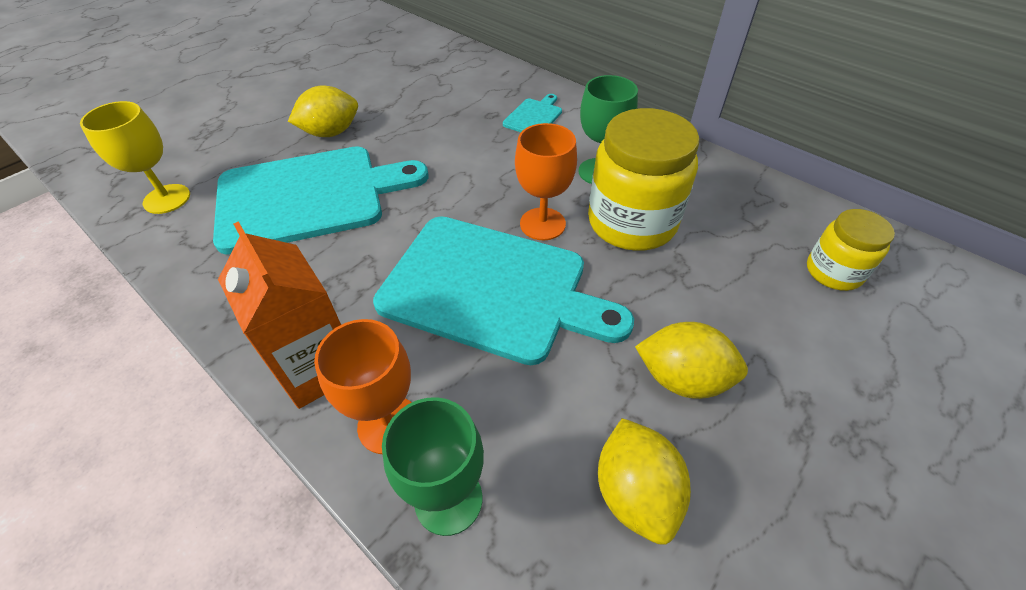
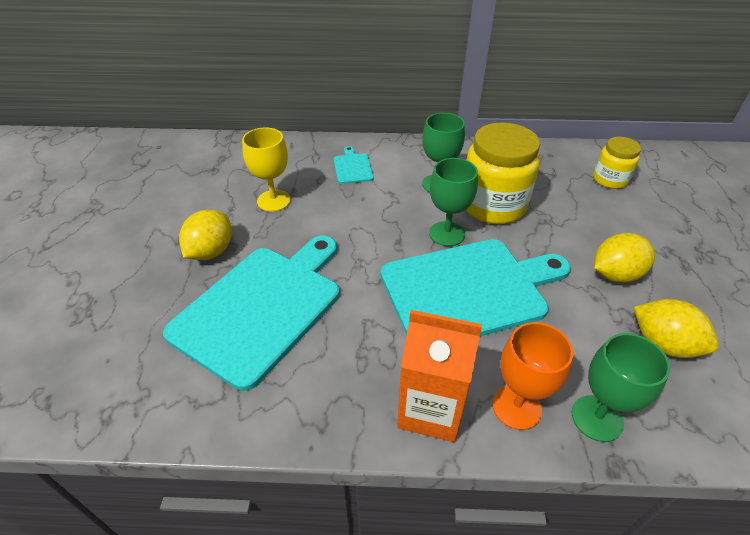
camera: 40 degrees left, 5 degrees down
(167, 199) = (128, 384): yellow goblet -> yellow goblet (274, 200)
(542, 224) = (447, 234): orange goblet -> green goblet

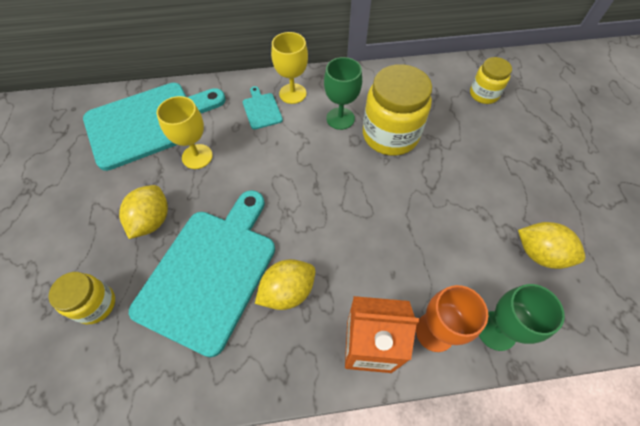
camera: 10 degrees left, 15 degrees up
(130, 320) = (96, 304): none -> yellow jar
(389, 157) = (292, 93): none -> yellow goblet
(447, 234) = (355, 171): green goblet -> none
(468, 290) = (382, 226): turquoise cutting board -> turquoise cutting board (149, 123)
(615, 274) = (497, 192): yellow lemon -> yellow lemon (287, 291)

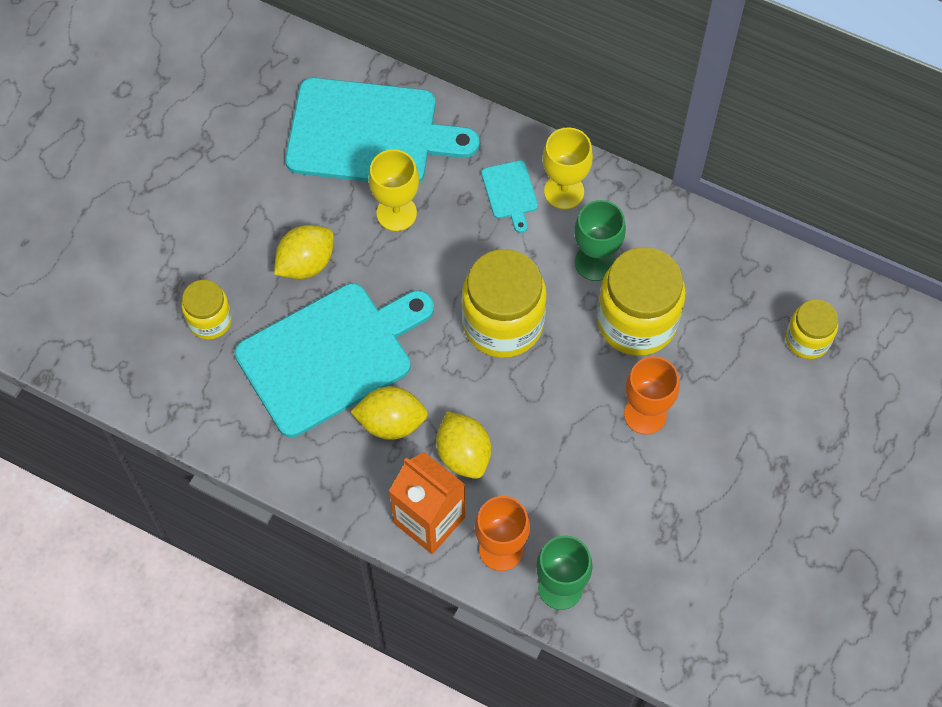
camera: 35 degrees right, 5 degrees up
(261, 109) = (510, 192): turquoise cutting board -> turquoise cutting board turned 150 degrees clockwise
(314, 181) = (503, 323): none -> yellow jar
(441, 182) = (645, 414): none -> orange goblet
(540, 253) = (677, 554): yellow lemon -> yellow lemon (463, 454)

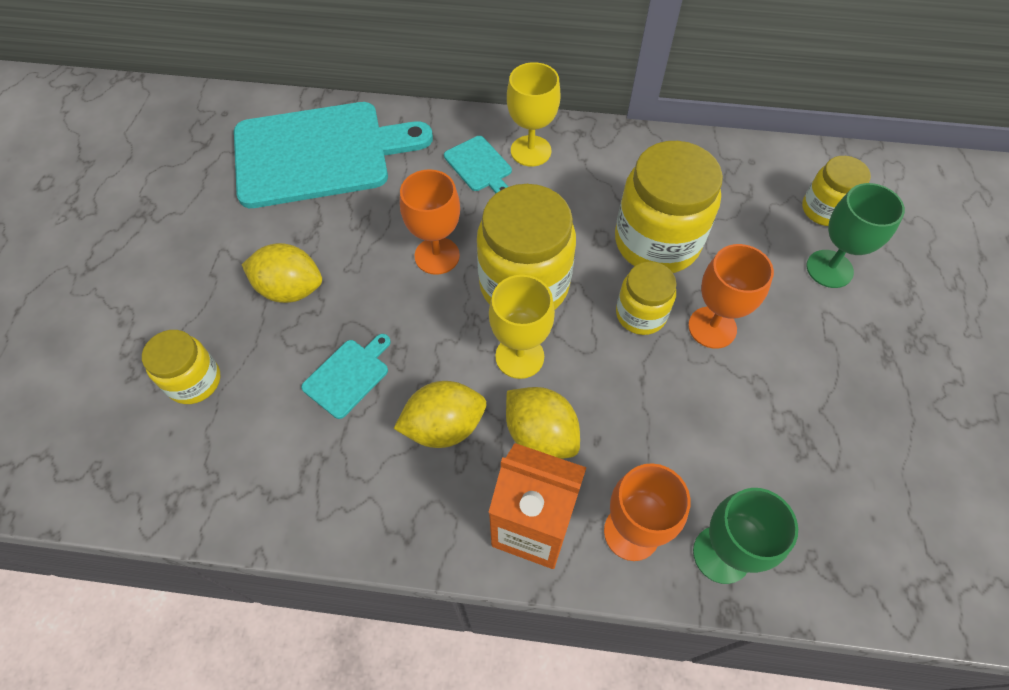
camera: 20 degrees left, 5 degrees down
(306, 263) = (290, 289): yellow lemon -> yellow lemon turned 75 degrees clockwise
(330, 356) = (348, 376): turquoise cutting board -> turquoise cutting board, size x0.41
(396, 213) = (372, 214): yellow goblet -> yellow goblet (519, 356)
(439, 272) = (437, 256): none -> orange goblet
(590, 383) = (640, 314): none -> yellow jar
(595, 262) = (589, 202): green goblet -> green goblet (829, 269)

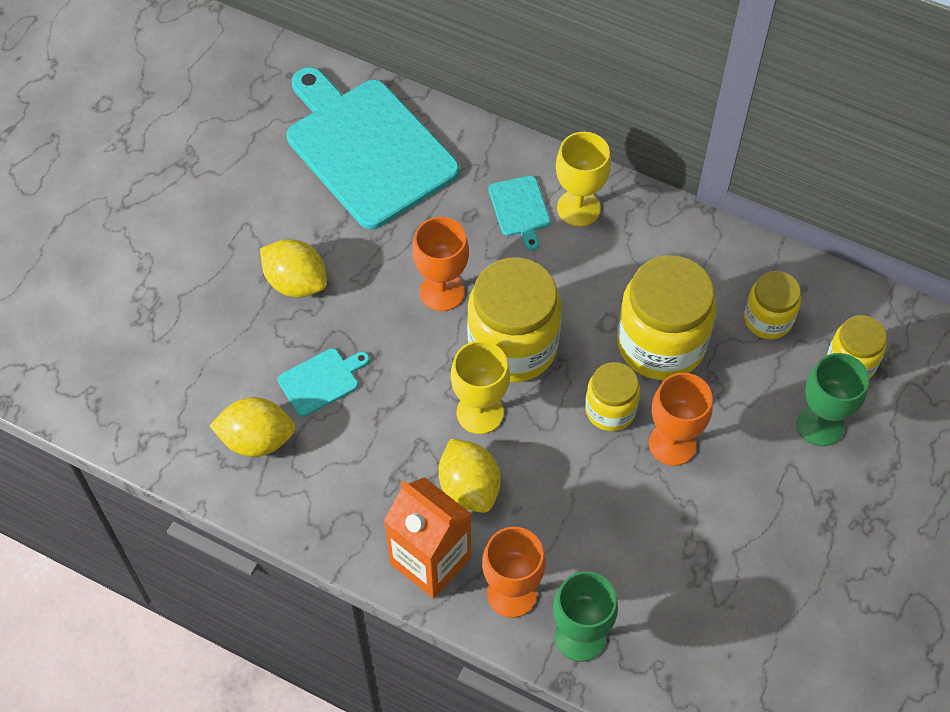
camera: 20 degrees right, 0 degrees up
(194, 381) = (188, 342): yellow jar -> yellow jar (768, 319)
(319, 154) = (367, 149): turquoise cutting board -> turquoise cutting board turned 135 degrees counterclockwise
(444, 426) = (388, 453): yellow lemon -> yellow lemon (257, 440)

